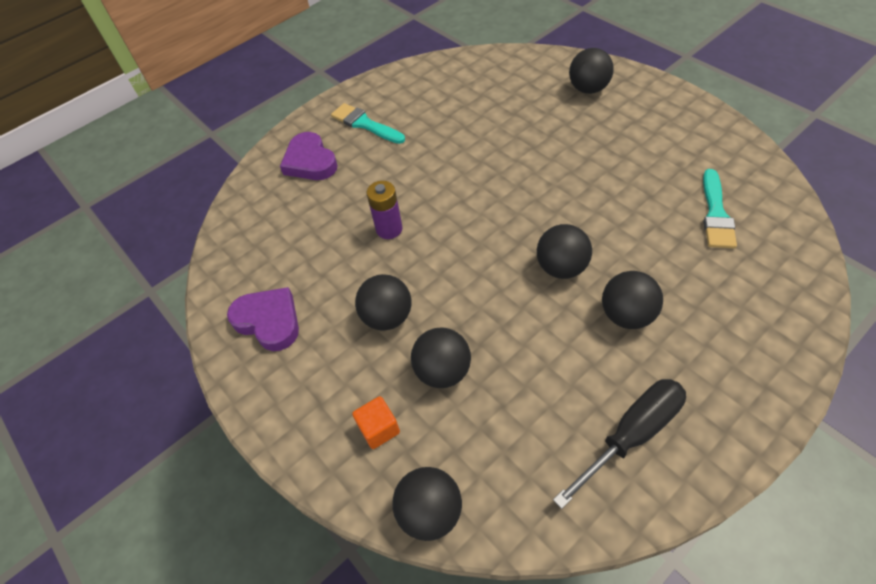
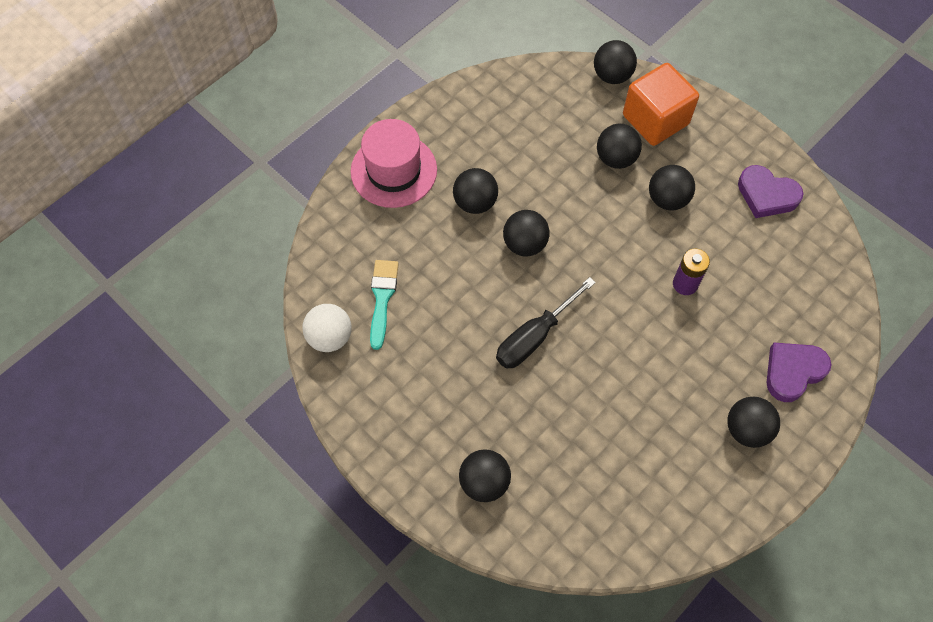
camera: 170 degrees right, 10 degrees up
(310, 161) = (793, 372): purple heart -> purple heart turned 90 degrees counterclockwise
(365, 124) = (746, 429): turquoise brush -> black ball
(379, 429) = (655, 120): orange cube -> orange cube, size x2.17
(631, 435) = (483, 120): black screwdriver -> black screwdriver (535, 336)
(746, 359) = (394, 170): none -> pink hat
(761, 180) = (330, 337): none -> white ball

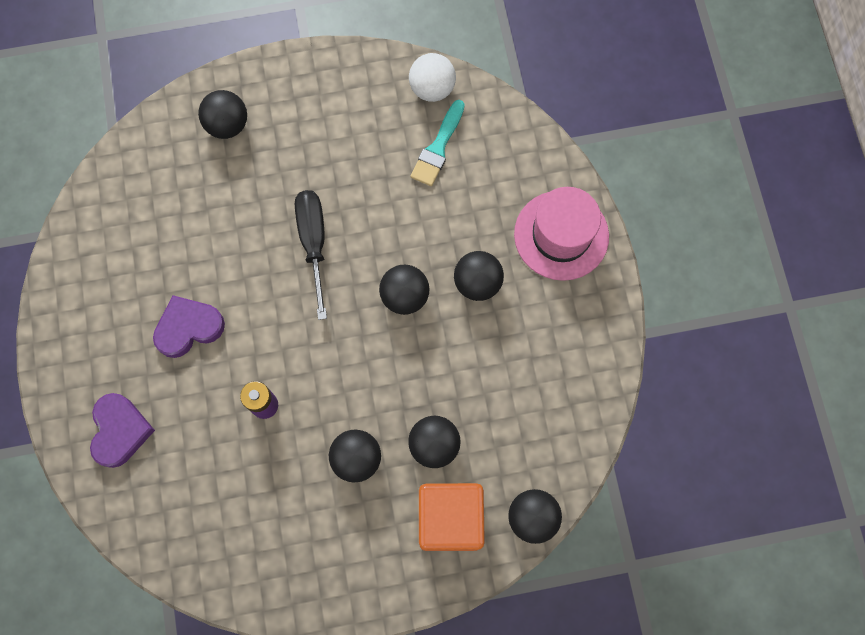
camera: 125 degrees right, 10 degrees up
(382, 298) = (438, 148): turquoise brush -> turquoise brush turned 75 degrees clockwise
(746, 429) = (107, 350): black ball -> none
(766, 195) = (292, 559): purple heart -> purple heart (188, 327)

